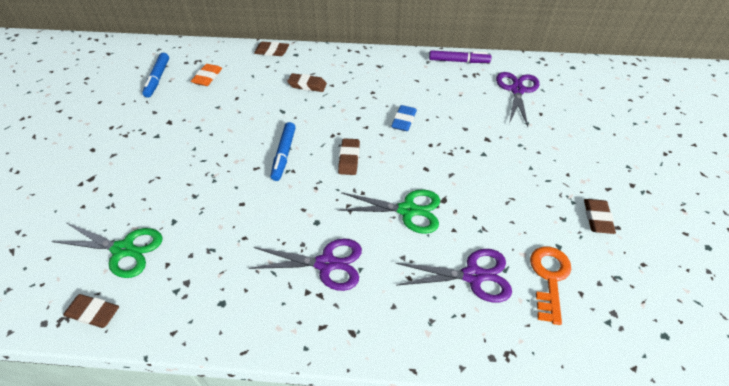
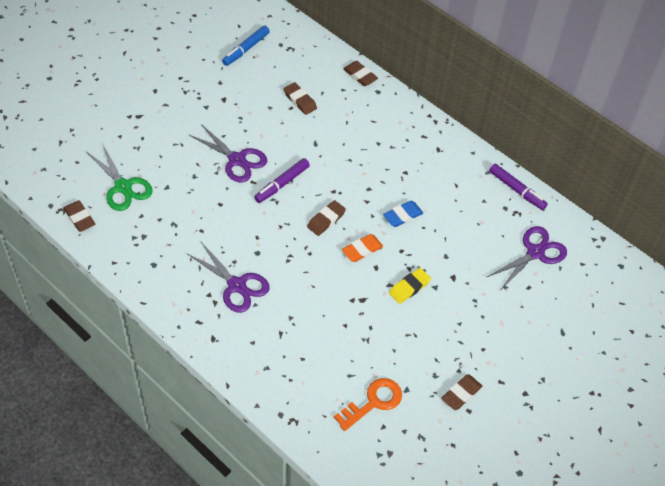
camera: 35 degrees right, 5 degrees up
(207, 77) = (285, 72): orange eraser -> orange eraser (362, 250)
(284, 155) = (282, 184): blue marker -> purple marker
(307, 85) = (357, 131): brown eraser -> brown eraser (300, 101)
(407, 210) = (327, 288): green scissors -> none
(467, 166) = (409, 287): none -> yellow eraser
(473, 276) = (323, 362): purple scissors -> purple scissors (237, 160)

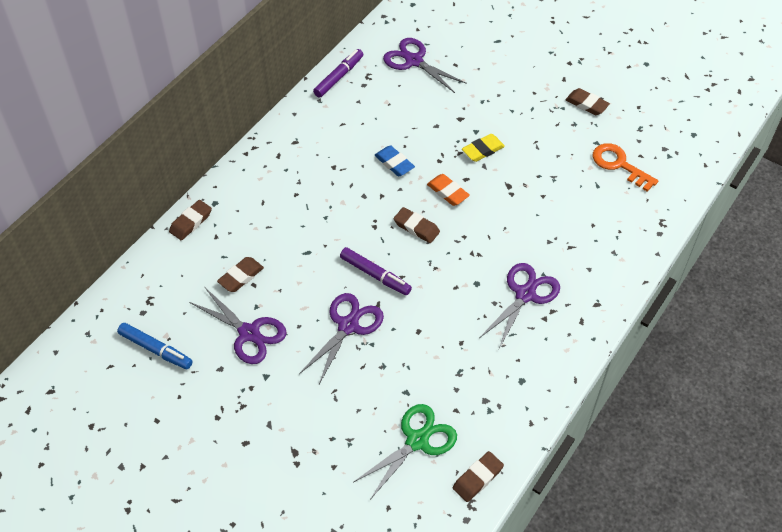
camera: 95 degrees left, 0 degrees up
(246, 101) = (249, 333): none -> purple scissors
(409, 287) = (483, 150): yellow eraser -> yellow eraser turned 75 degrees counterclockwise

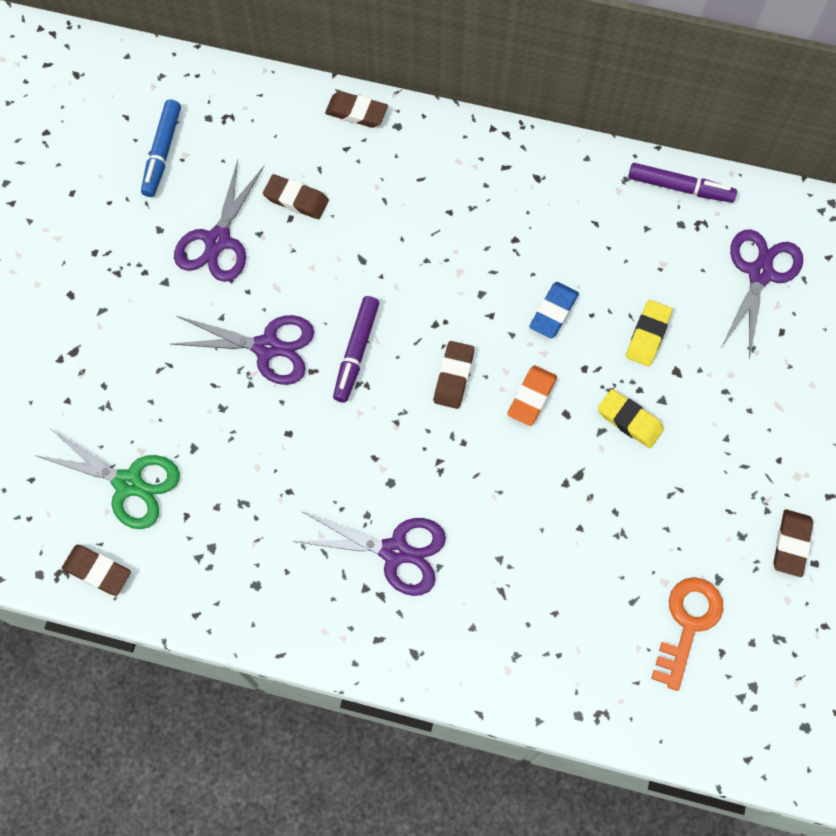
camera: 70 degrees right, 15 degrees up
(430, 124) = (647, 335): none -> yellow eraser

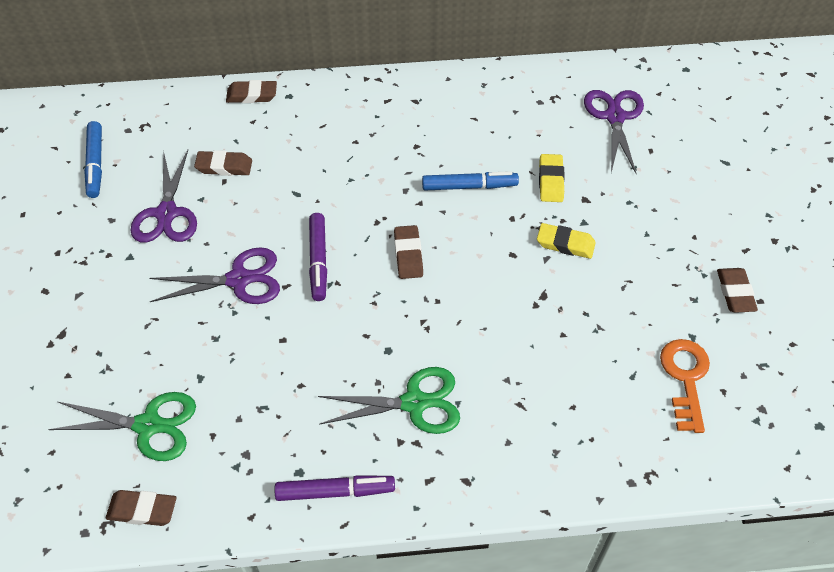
camera: 20 degrees left, 15 degrees down
(395, 551) = (414, 403): purple scissors -> green scissors
(532, 397) = (479, 251): orange eraser -> none
(553, 312) = (469, 186): blue eraser -> blue marker
(680, 187) = (527, 79): purple marker -> purple marker (335, 491)

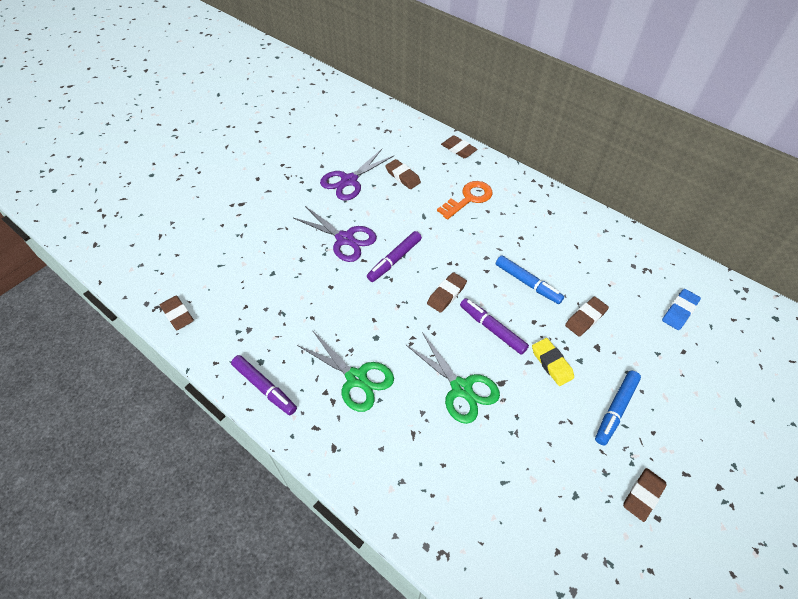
camera: 45 degrees right, 0 degrees up
(95, 164) = (345, 134): blue marker -> blue marker (615, 409)
(148, 425) = (225, 277): green scissors -> green scissors (461, 388)
(484, 254) = (492, 329): none -> purple marker
(550, 181) = (585, 318): yellow eraser -> brown eraser
(615, 117) = (679, 311): purple scissors -> blue eraser
(685, 378) = (538, 517): orange key -> orange key (468, 199)

